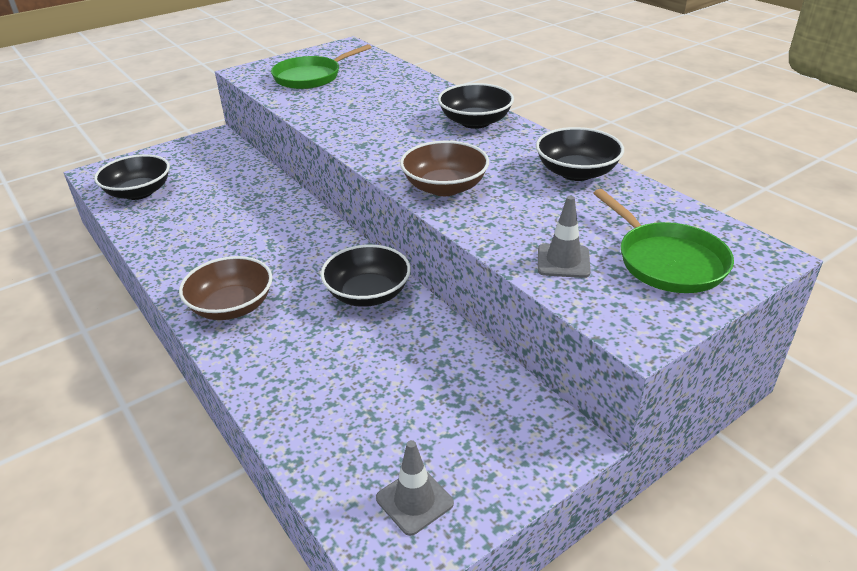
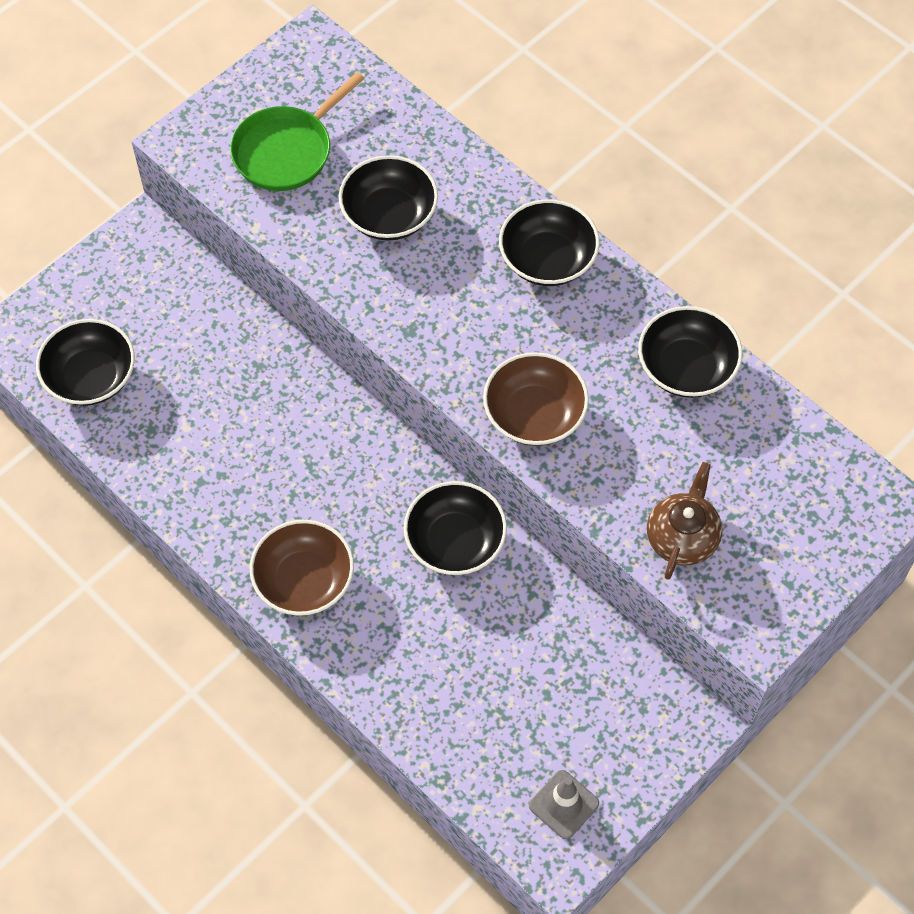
camera: 10 degrees left, 25 degrees up
(367, 101) = (389, 215): none -> black bowl
(563, 261) = (682, 537): grey traffic cone -> brown teapot
(667, 261) = (788, 525): green pan -> none

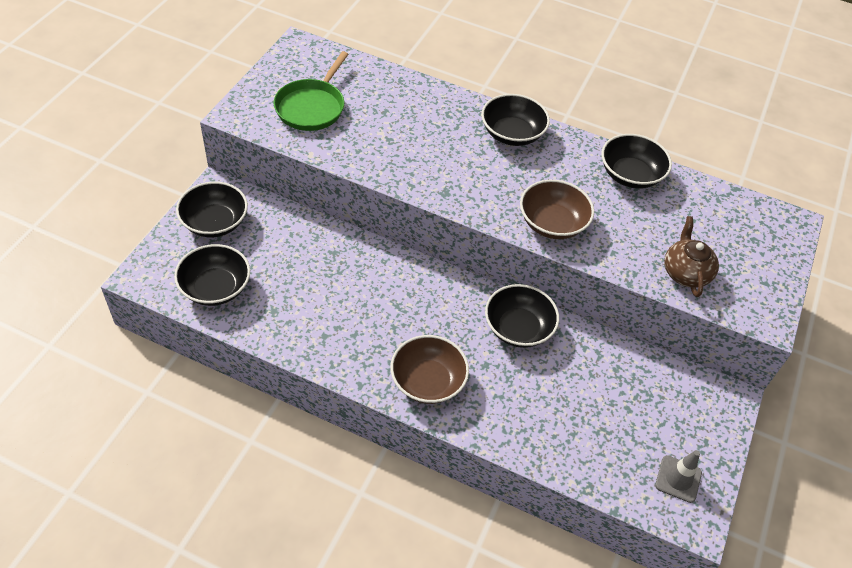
camera: 25 degrees left, 10 degrees down
(389, 215) = (398, 129): black bowl -> black bowl (215, 222)

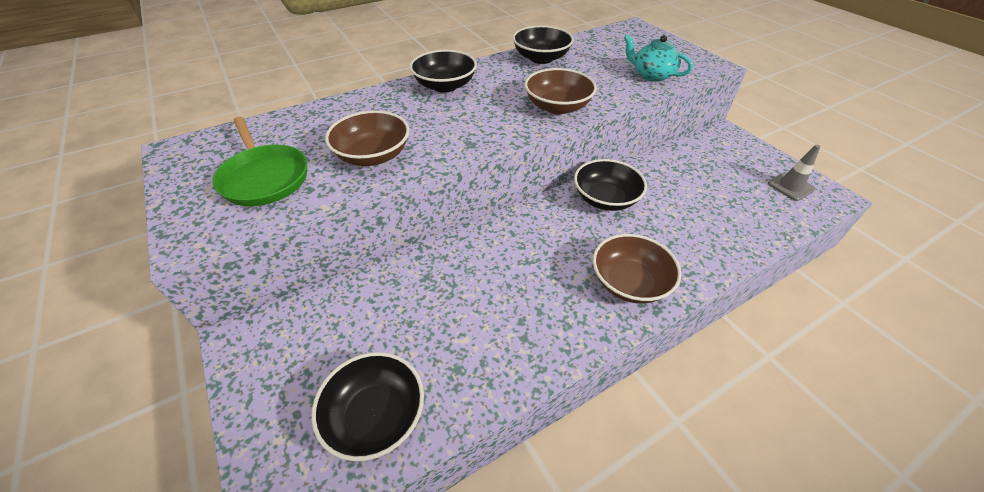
camera: 50 degrees left, 5 degrees down
(215, 222) = (282, 365): black bowl -> none
(381, 146) = (373, 155): none -> brown bowl
(685, 272) = (651, 75): brown teapot -> turquoise teapot

